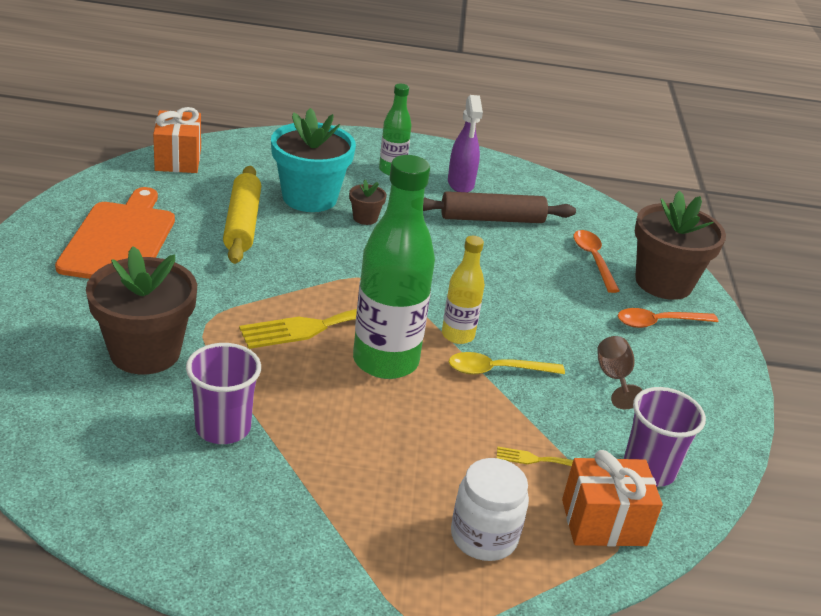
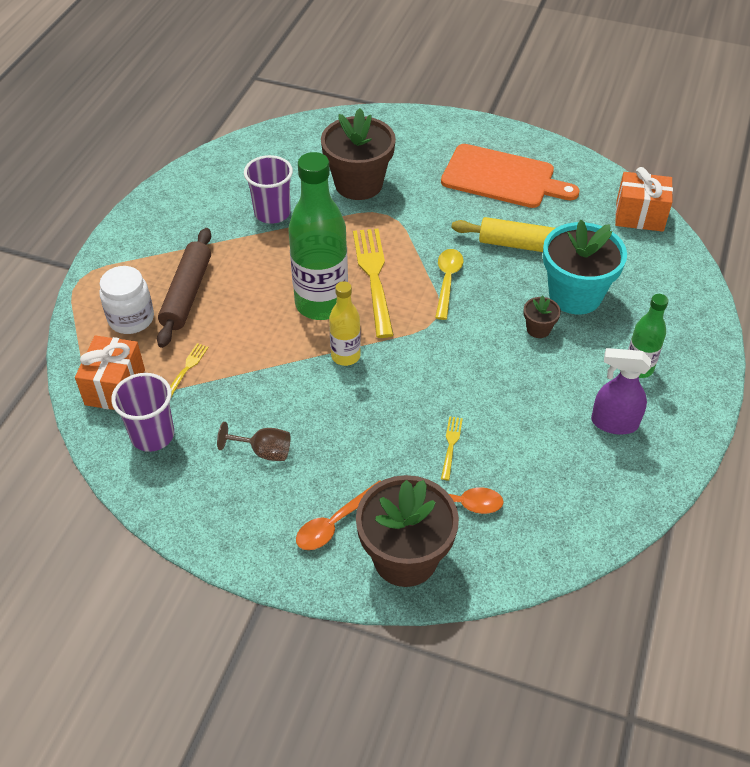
camera: 110 degrees right, 15 degrees up
(492, 219) = (538, 433): brown rolling pin -> brown rolling pin (186, 294)
(497, 370) = (294, 370): yellow spoon -> yellow spoon (447, 281)
(533, 263) = (451, 445): none -> yellow fork
(659, 323) = (336, 522): orange spoon -> orange spoon turned 135 degrees counterclockwise

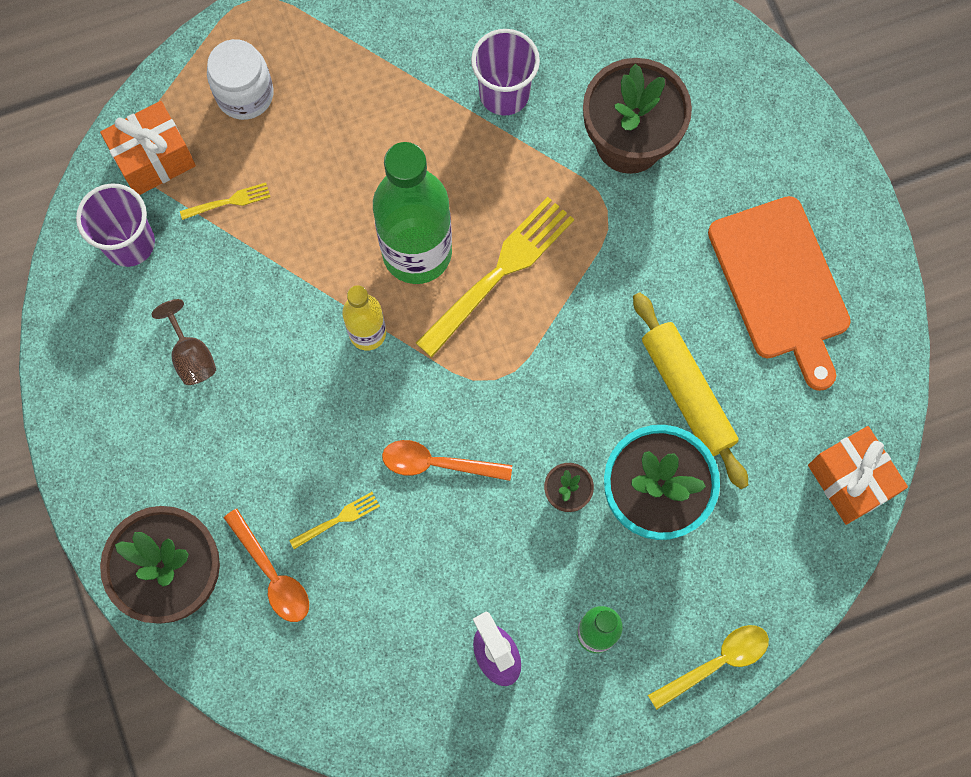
camera: 50 degrees right, 25 degrees up
(186, 294) = (319, 115): brown rolling pin -> none
(336, 522) = (166, 485): orange spoon -> orange spoon (437, 463)
(447, 281) = (558, 350): yellow spoon -> yellow spoon (716, 662)

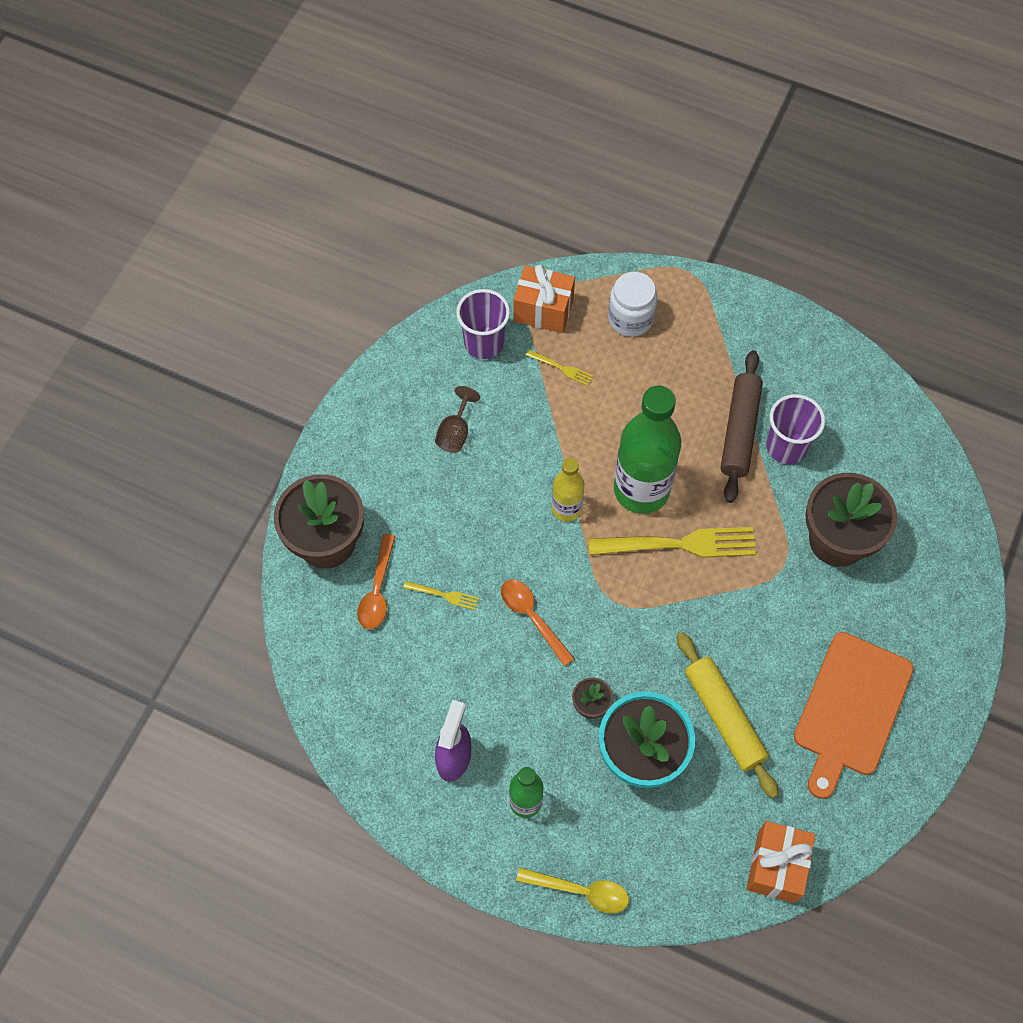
camera: 45 degrees right, 10 degrees down
(449, 116) = (739, 431): none -> brown rolling pin
(687, 394) = (724, 717): yellow rolling pin -> yellow rolling pin turned 45 degrees counterclockwise

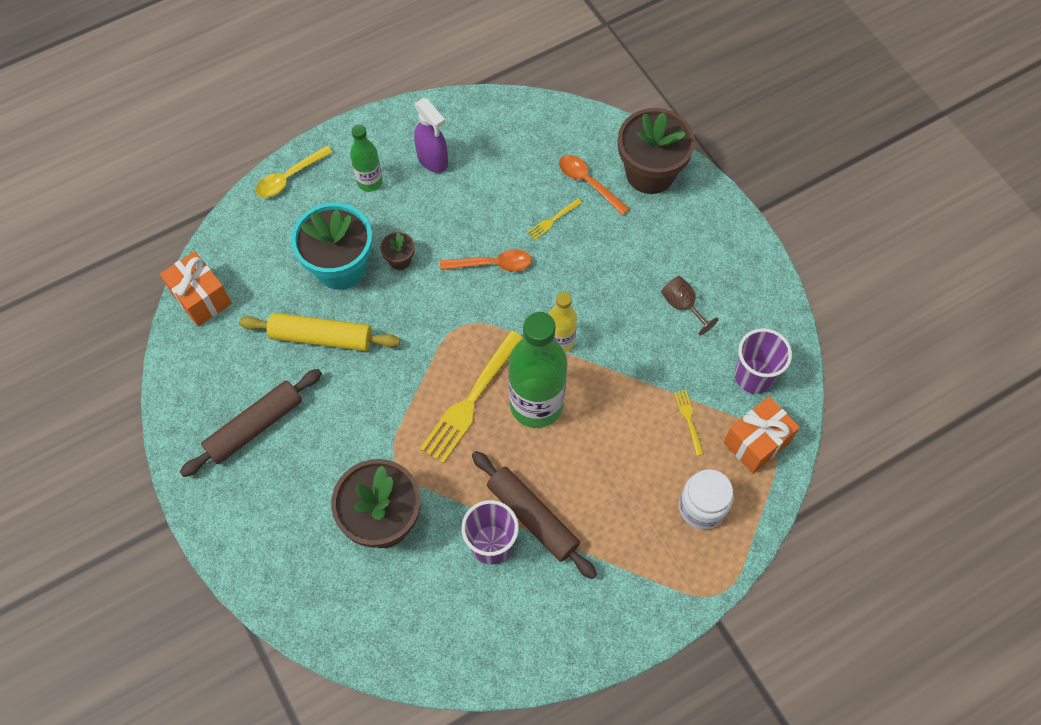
camera: 125 degrees right, 0 degrees up
(562, 368) = (688, 419): yellow fork -> yellow fork turned 105 degrees clockwise
(851, 709) = (254, 426): orange cutting board -> brown rolling pin

